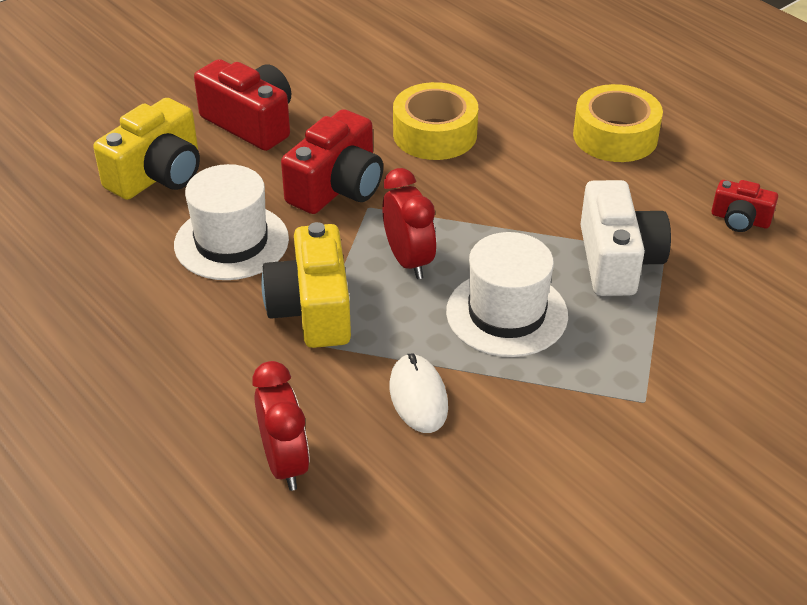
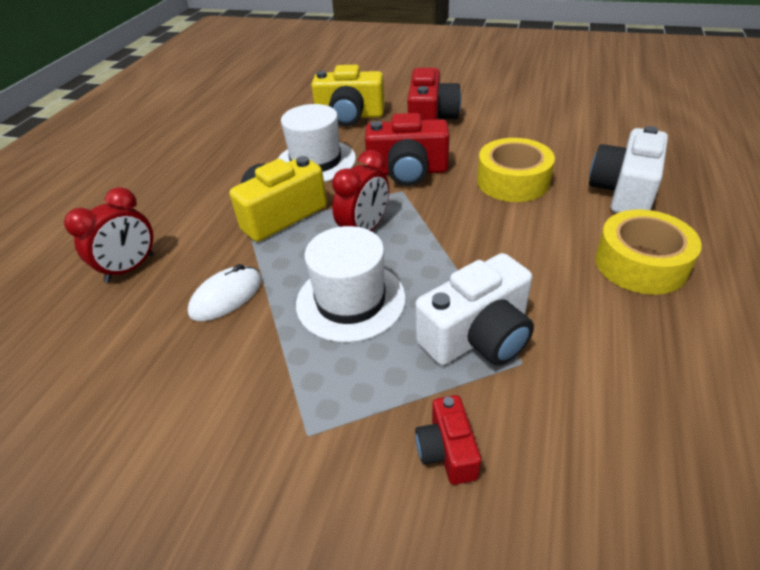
camera: 60 degrees right, 0 degrees up
(520, 88) = (624, 191): none -> white camera
(740, 220) = (638, 400): red camera -> red camera (447, 450)

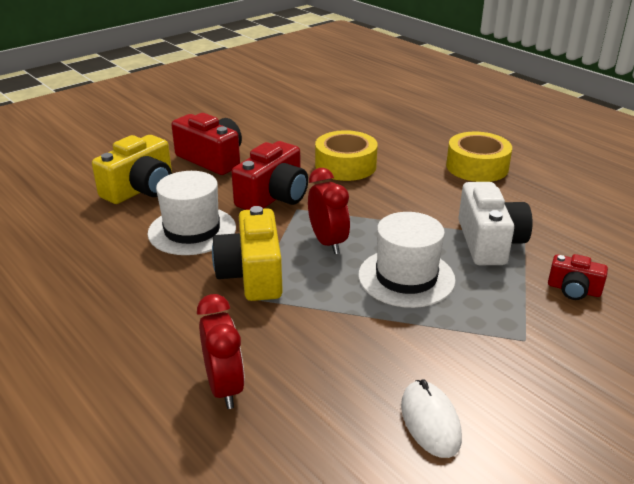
camera: 60 degrees left, 10 degrees down
(226, 296) = (337, 336): white mouse -> white mouse (430, 421)
(624, 191) = (405, 140): white camera -> none

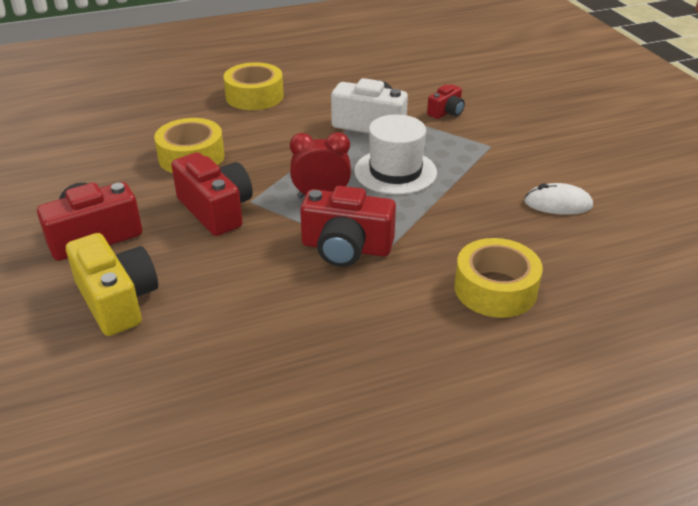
camera: 70 degrees left, 5 degrees up
(192, 230) = (242, 273): white hat -> none
(224, 387) = (495, 289): red clock -> yellow tape
(252, 274) = (346, 248): yellow camera -> red camera

